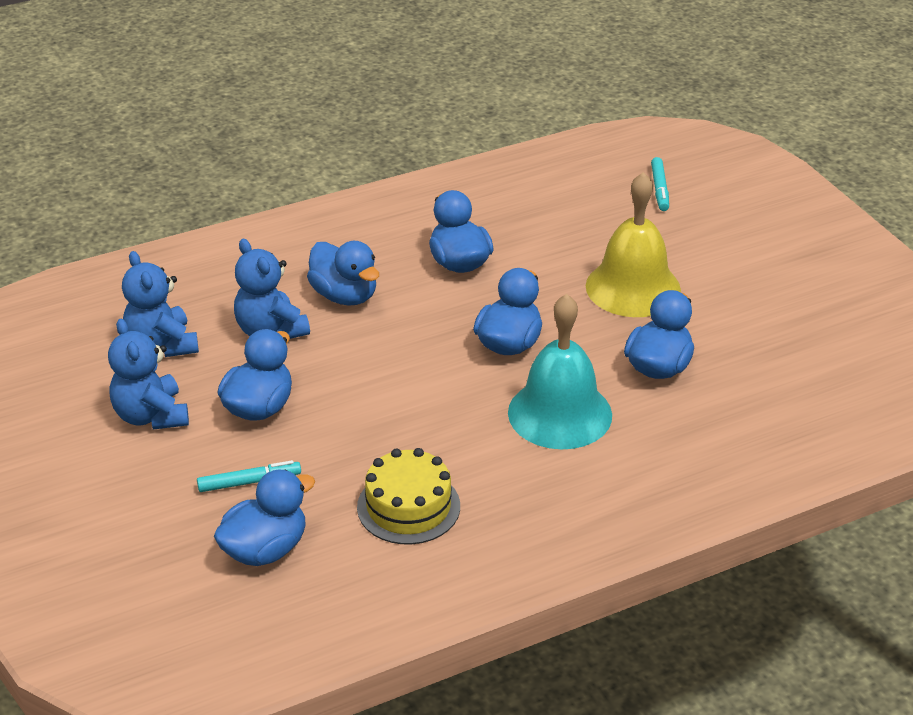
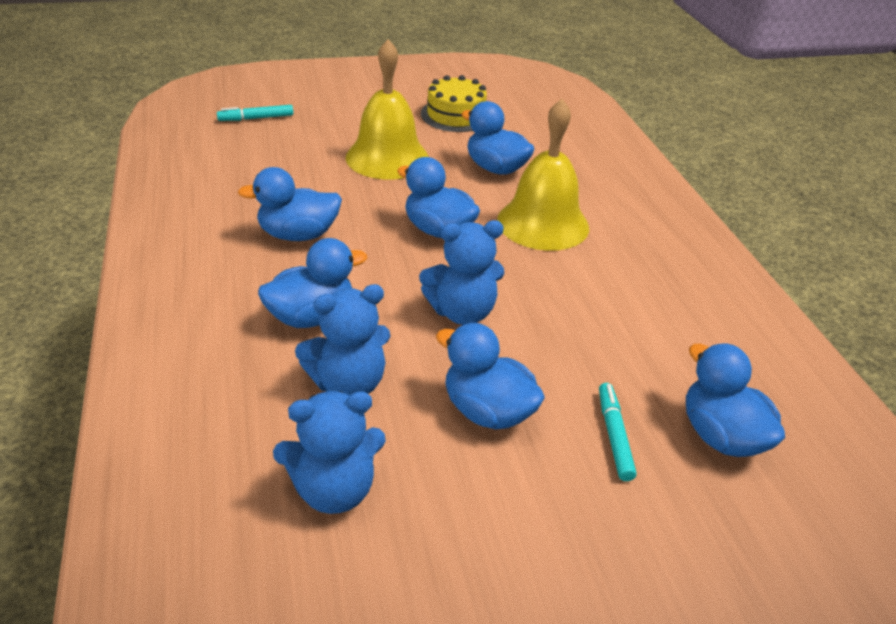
camera: 80 degrees left, 0 degrees up
(151, 416) = (478, 516): blue teddy bear -> blue teddy bear (462, 312)
(408, 506) = (657, 327): yellow cake -> yellow cake (456, 115)
(560, 413) = (543, 223): turquoise bell -> yellow bell
(659, 189) = (256, 118): turquoise marker -> turquoise marker turned 150 degrees clockwise

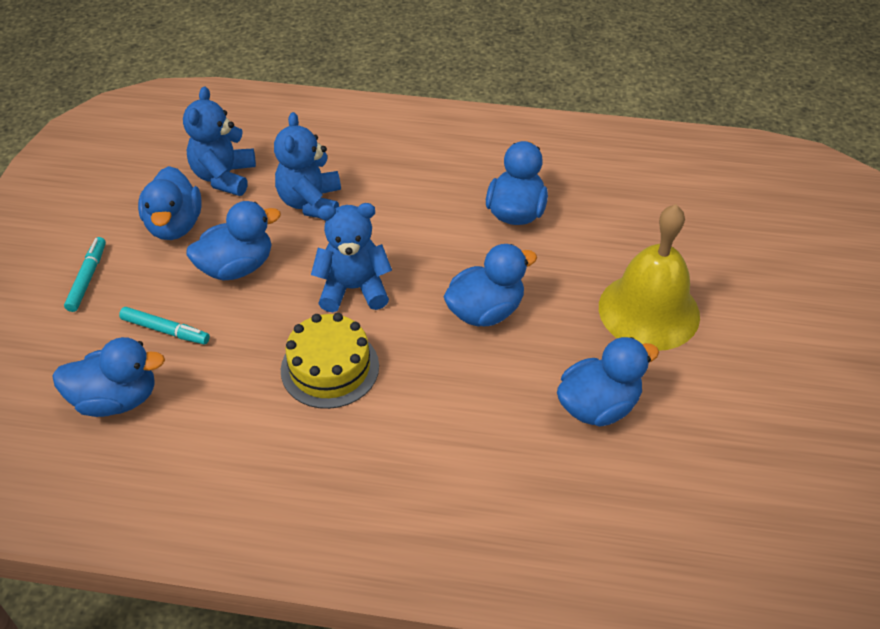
camera: 115 degrees right, 10 degrees up
(256, 118) = (767, 222): turquoise marker -> turquoise marker (87, 278)
(312, 317) = (396, 199): blue duck -> blue duck (175, 225)
(456, 115) = (755, 414): yellow cake -> yellow cake (330, 368)
(462, 312) = (353, 289): blue teddy bear -> blue teddy bear turned 75 degrees clockwise
(543, 223) = (464, 405): yellow bell -> none

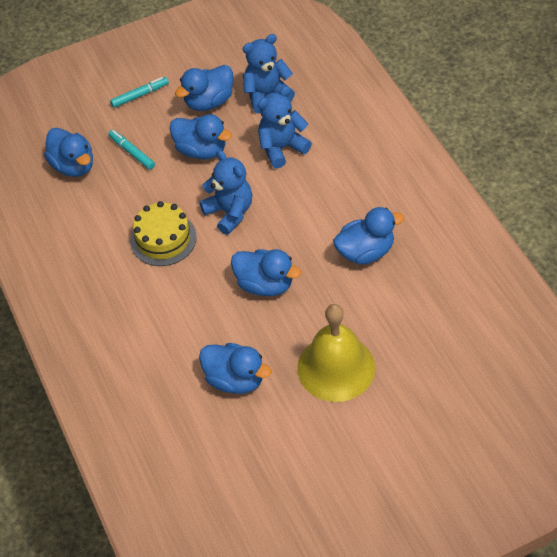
camera: 60 degrees right, 5 degrees up
(165, 330) = (132, 152): turquoise marker -> turquoise marker turned 150 degrees clockwise

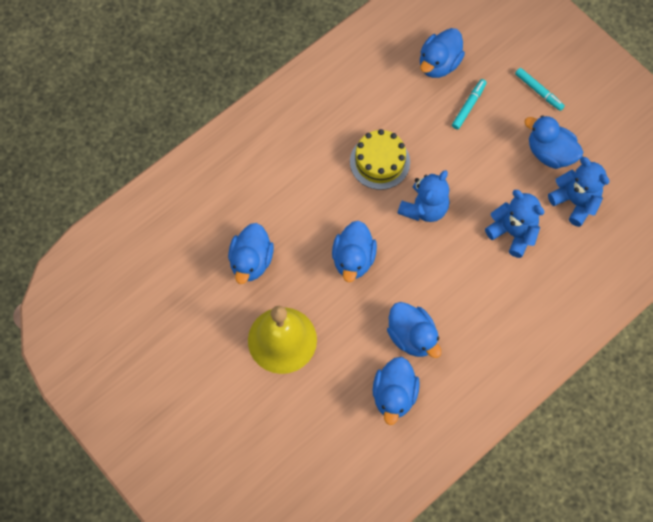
camera: 70 degrees right, 15 degrees up
(201, 150) = (489, 163): blue duck -> blue duck (394, 395)

